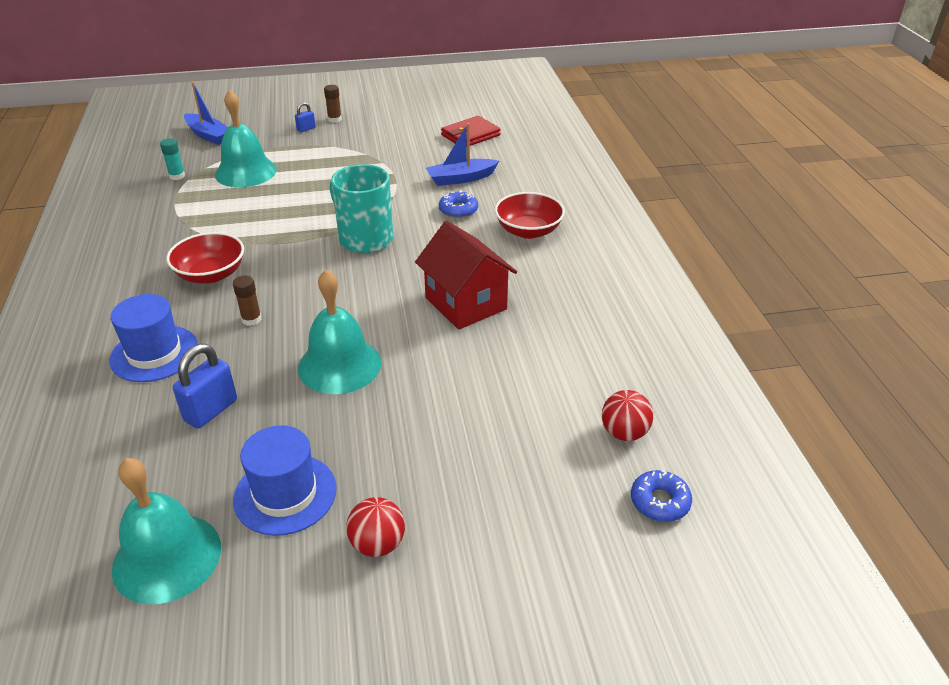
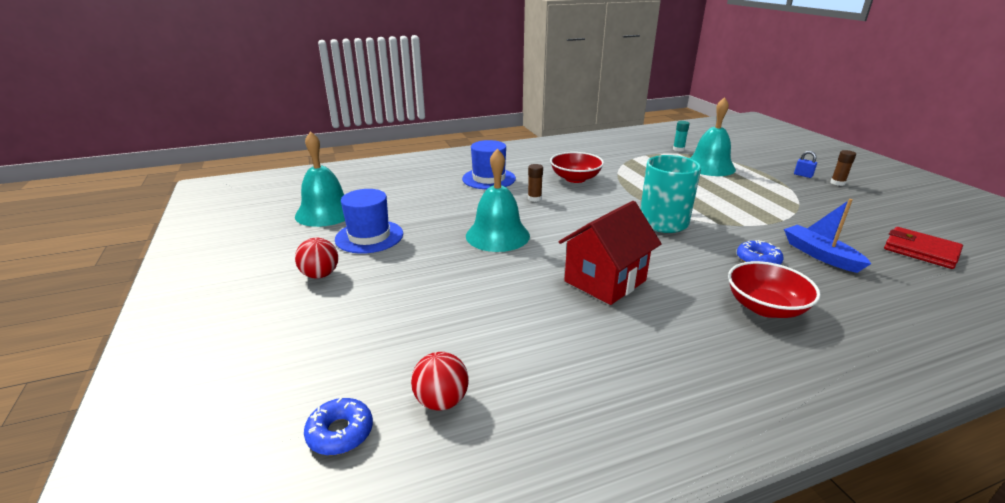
camera: 80 degrees right, 10 degrees down
(208, 135) = (742, 148): blue boat -> none
(211, 410) = (441, 202): blue padlock -> none

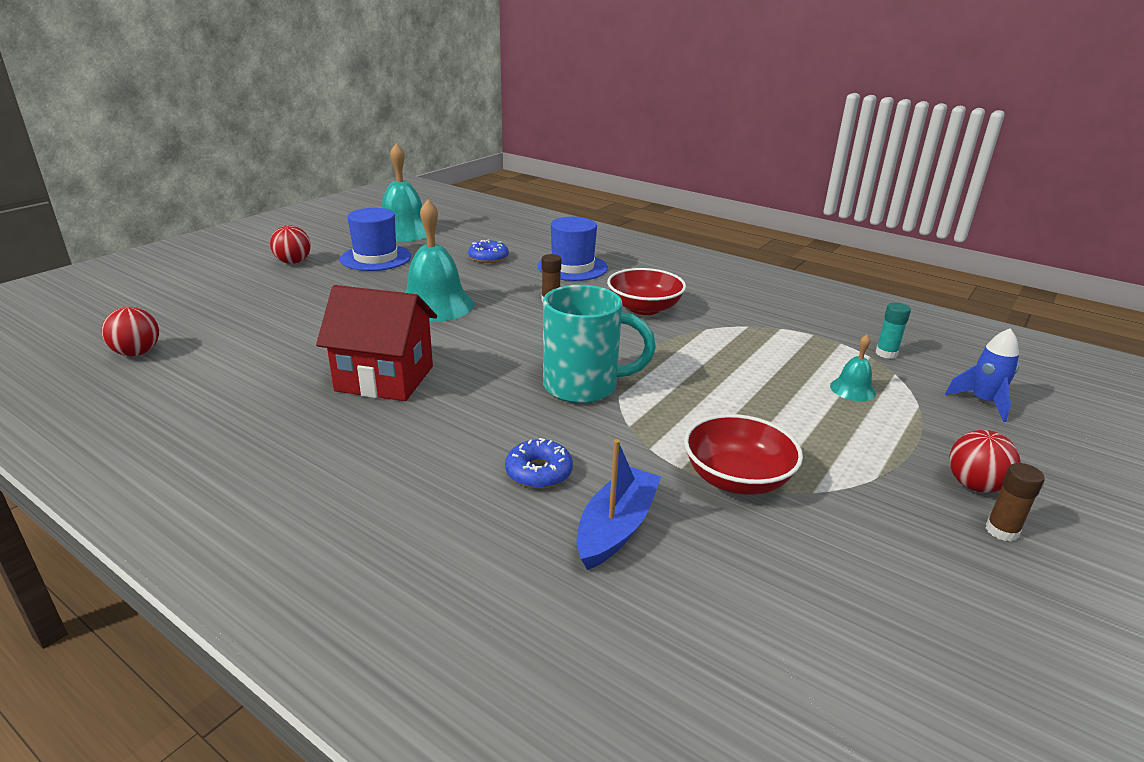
camera: 55 degrees right, 0 degrees up
(340, 432) = (90, 330): blue donut -> blue donut (488, 257)
(709, 166) = (852, 389): turquoise bell -> turquoise bell, size x0.48
(735, 150) = (983, 402): none -> blue rocket
(765, 307) = (403, 491): red bowl -> red bowl (737, 479)
(803, 175) = (974, 485): blue padlock -> red ball
(920, 251) = (768, 652): red wallet -> none

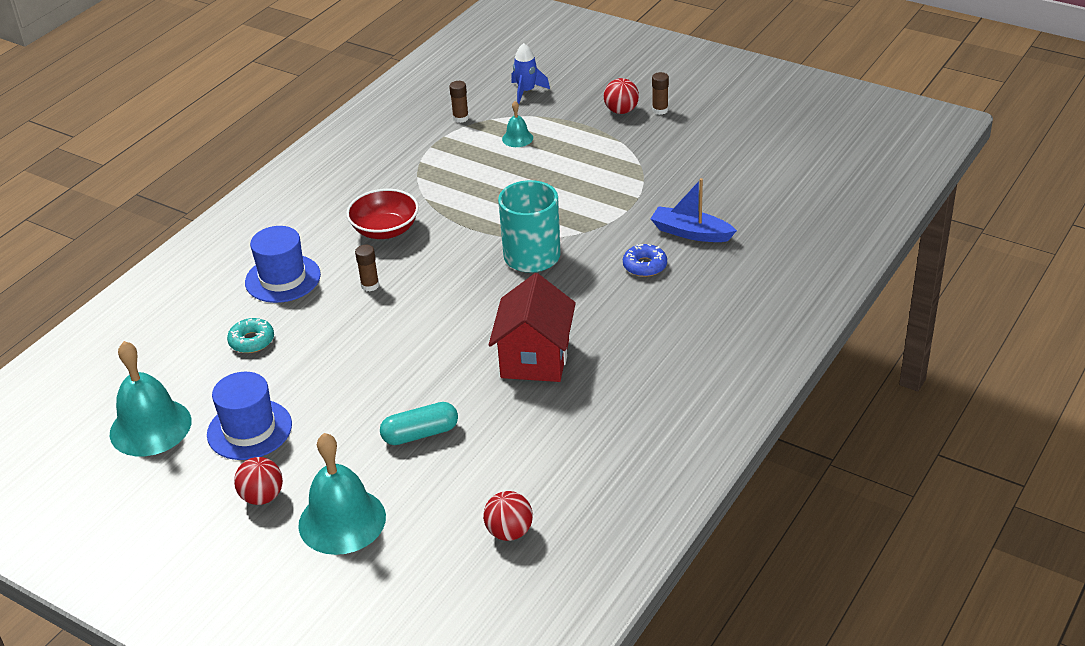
camera: 90 degrees left, 10 degrees up
(313, 318) = (420, 434): none -> turquoise capsule
(435, 305) = (384, 357): turquoise bell -> turquoise bell (342, 521)
(488, 257) = (252, 341): blue donut -> turquoise donut
(737, 479) = (634, 190): red bowl -> none
(886, 353) = (460, 118): turquoise glue stick -> brown glue stick

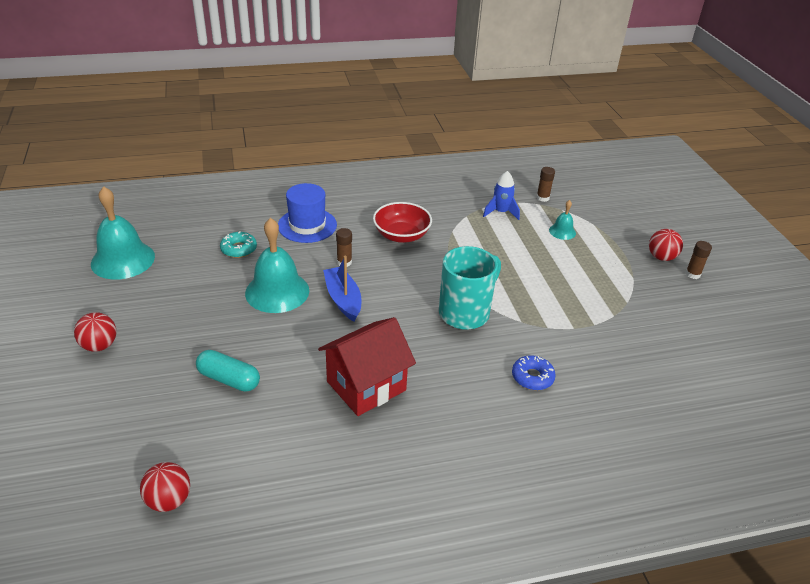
camera: 40 degrees right, 0 degrees up
(249, 430) = (158, 299): blue hat -> none
(342, 521) = (107, 398): turquoise bell -> turquoise bell (277, 291)
(526, 91) = (609, 206): blue rocket -> blue rocket (501, 212)
(691, 233) = (600, 378): blue boat -> blue boat (343, 299)

